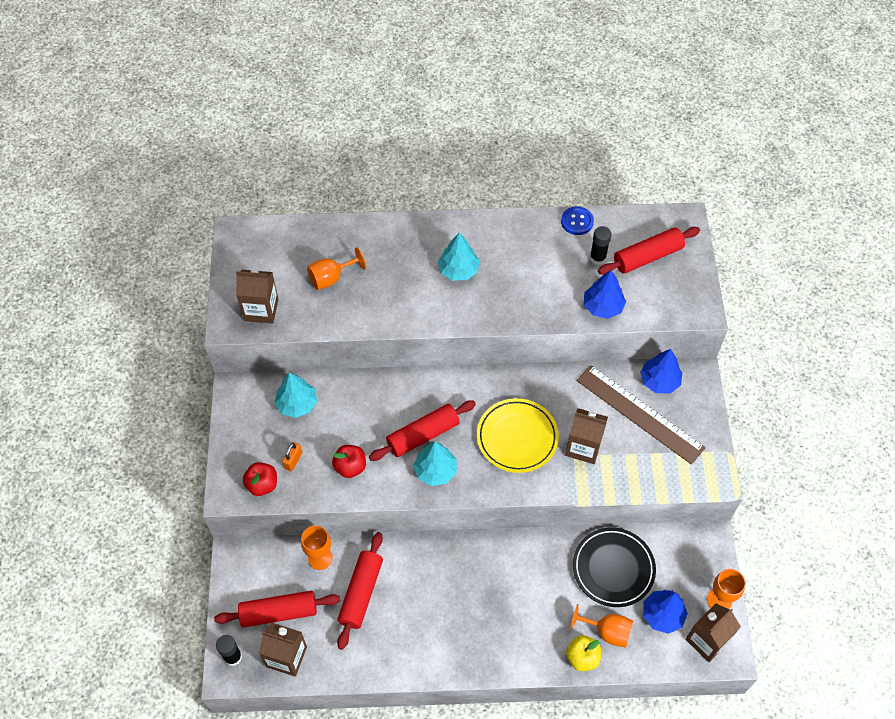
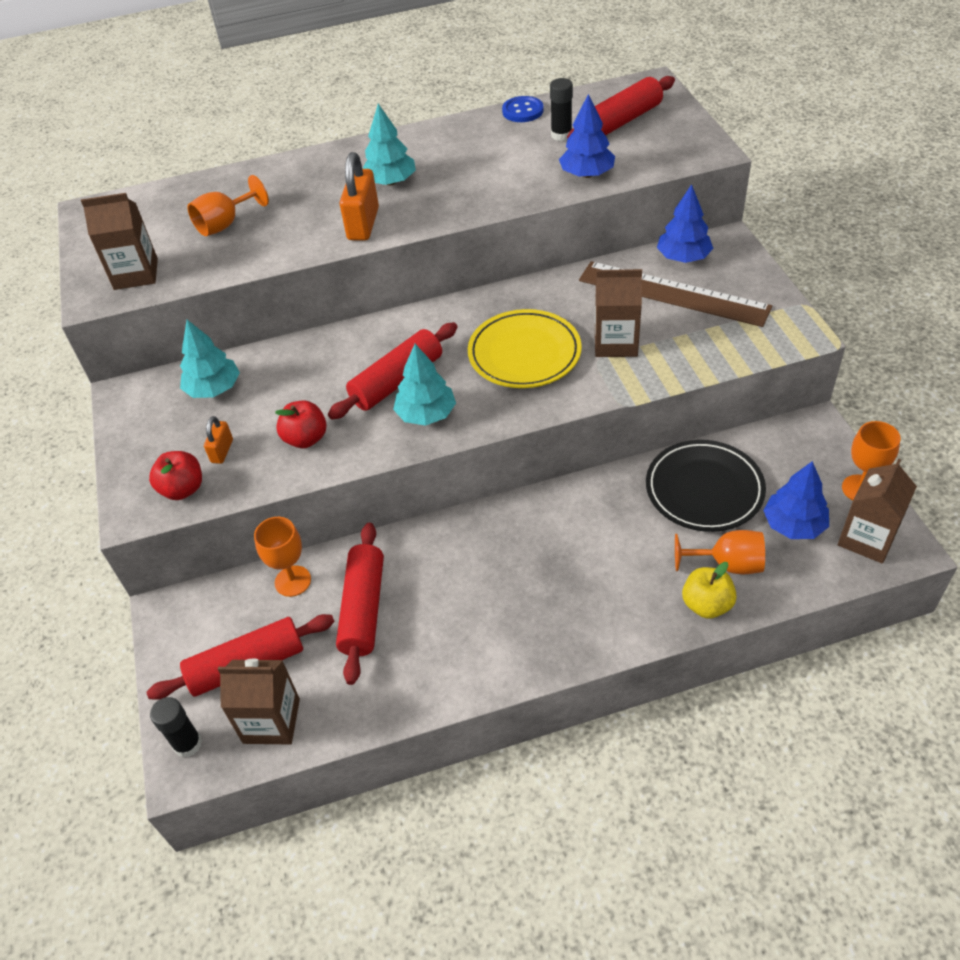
camera: 10 degrees left, 10 degrees down
(429, 308) = (363, 224): none -> orange padlock

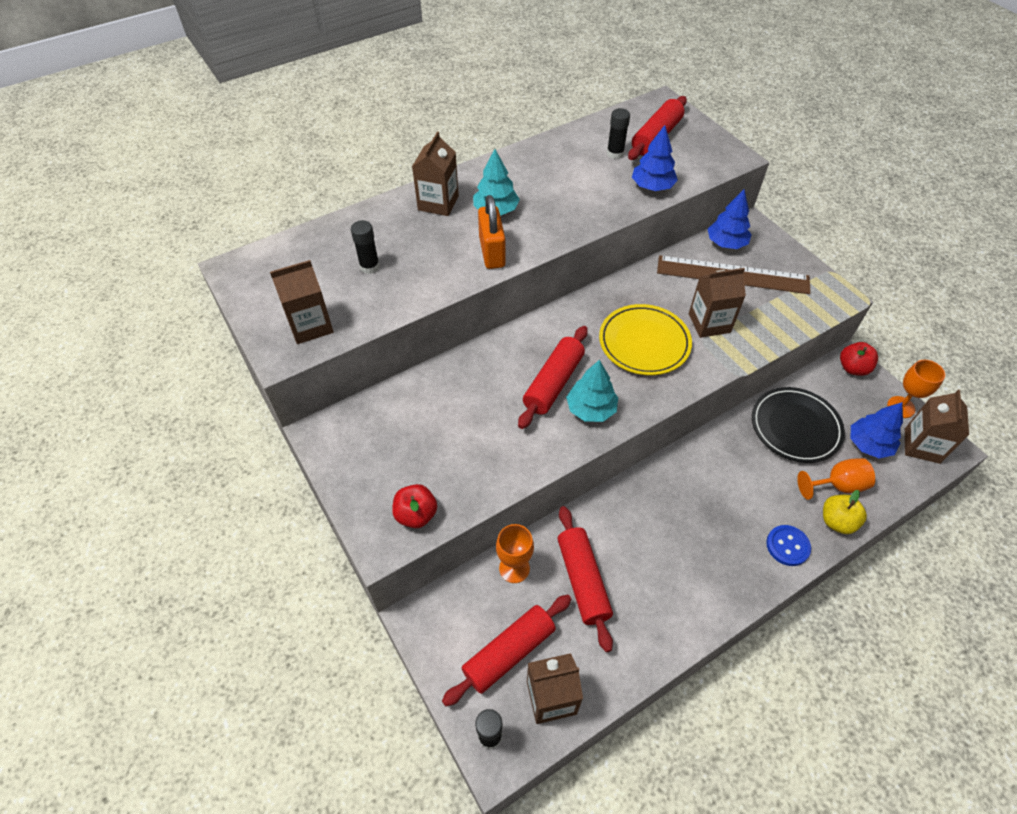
camera: 20 degrees left, 5 degrees up
(214, 389) = (400, 415): turquoise tree -> none
(222, 451) = (434, 472): orange padlock -> none
(225, 224) = (369, 267): orange goblet -> black glue stick
(306, 439) = (501, 448): red apple -> red apple (853, 368)
(331, 168) = (438, 203): none -> brown carton
(522, 111) = (573, 135): blue button -> blue button (787, 546)

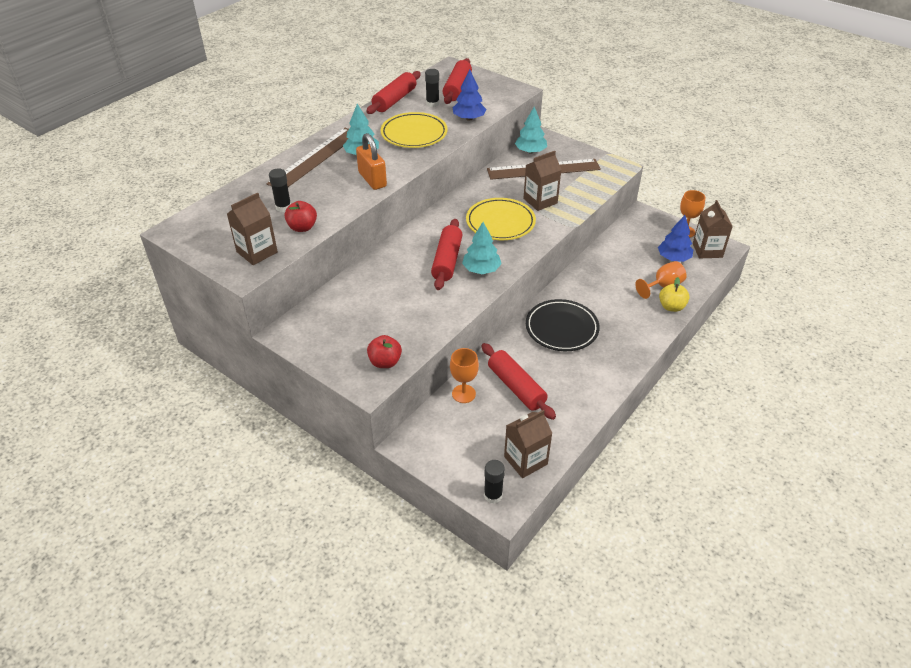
camera: 20 degrees left, 10 degrees down
(438, 203) = (315, 158): brown carton -> brown ruler
(509, 652) = (483, 444): red rolling pin -> red rolling pin (395, 100)
(572, 194) = (414, 134): none -> yellow plate
(726, 243) = (530, 151): blue tree -> turquoise tree
(787, 546) = (645, 329): blue button -> none
(795, 427) = (621, 260): black plate -> black plate (561, 328)
(853, 368) = (645, 216): red apple -> red apple (302, 227)

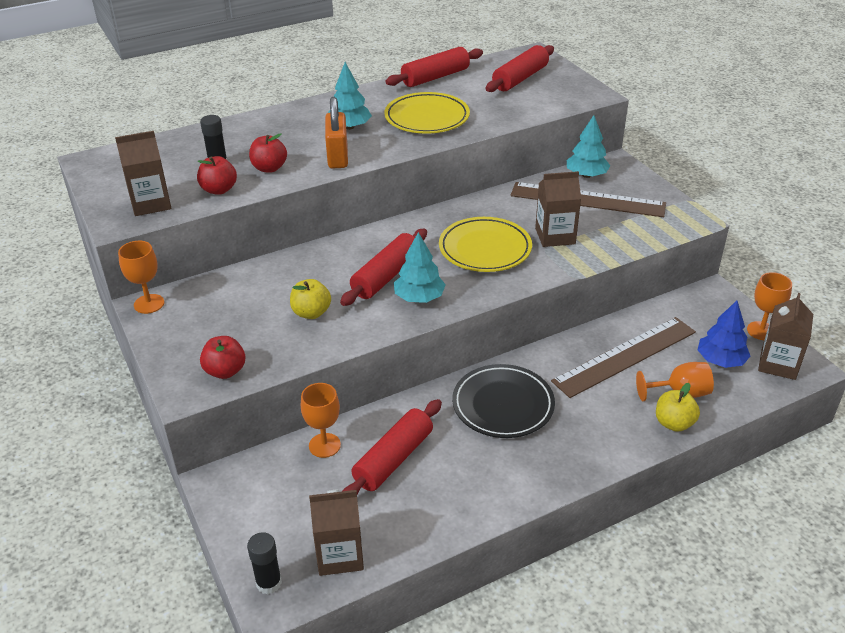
camera: 25 degrees right, 5 degrees down
(286, 331) = (149, 304): none -> orange goblet
(315, 158) = (295, 120): brown ruler -> brown ruler (625, 356)
(327, 201) = (269, 168): none -> red apple
(414, 302) = (311, 313): none -> yellow apple
(432, 103) = (476, 89): black glue stick -> none
(469, 118) = (507, 114): blue tree -> none
(516, 387) = (393, 459): red rolling pin -> red rolling pin turned 45 degrees clockwise

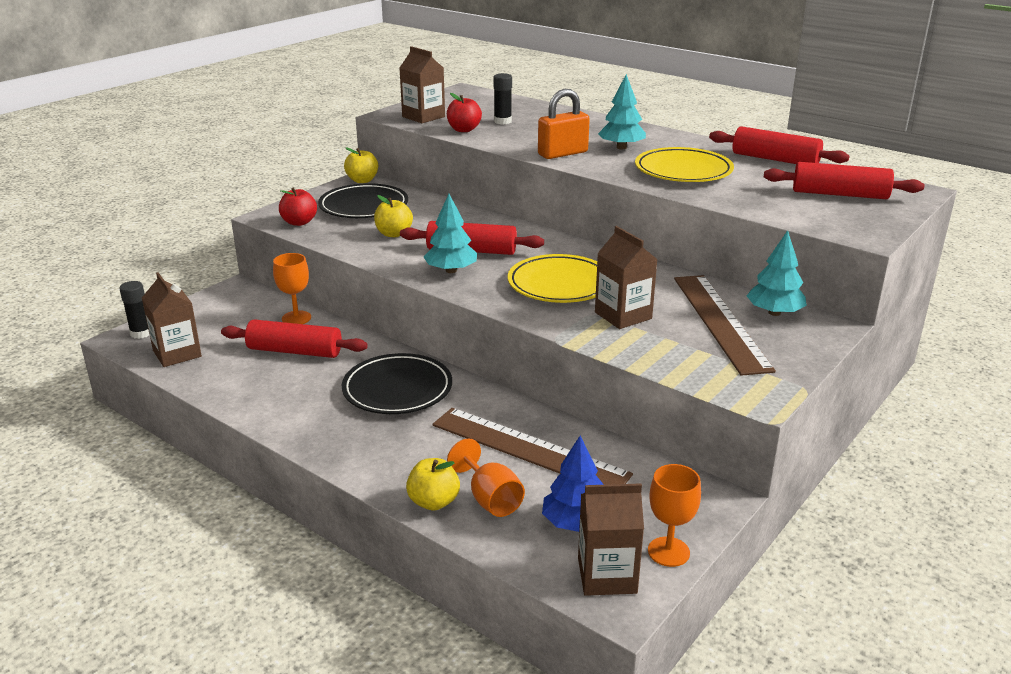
camera: 65 degrees right, 10 degrees down
(149, 304) = (362, 180): orange goblet -> yellow apple
(224, 318) = (363, 206): none -> black plate
(269, 168) = (515, 137): red apple -> none

